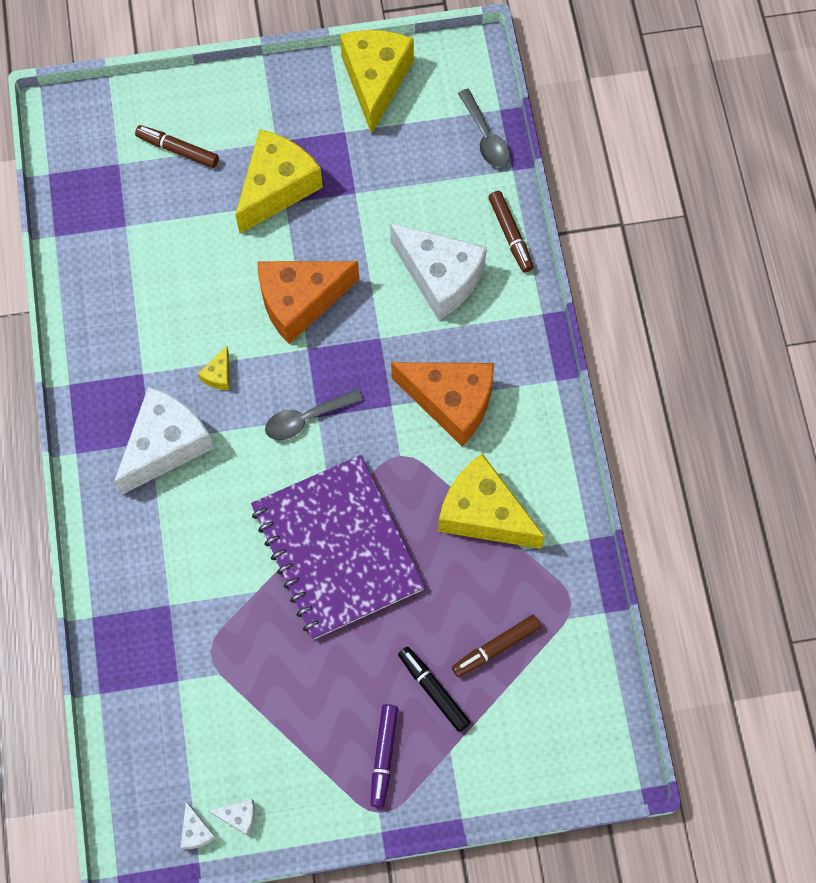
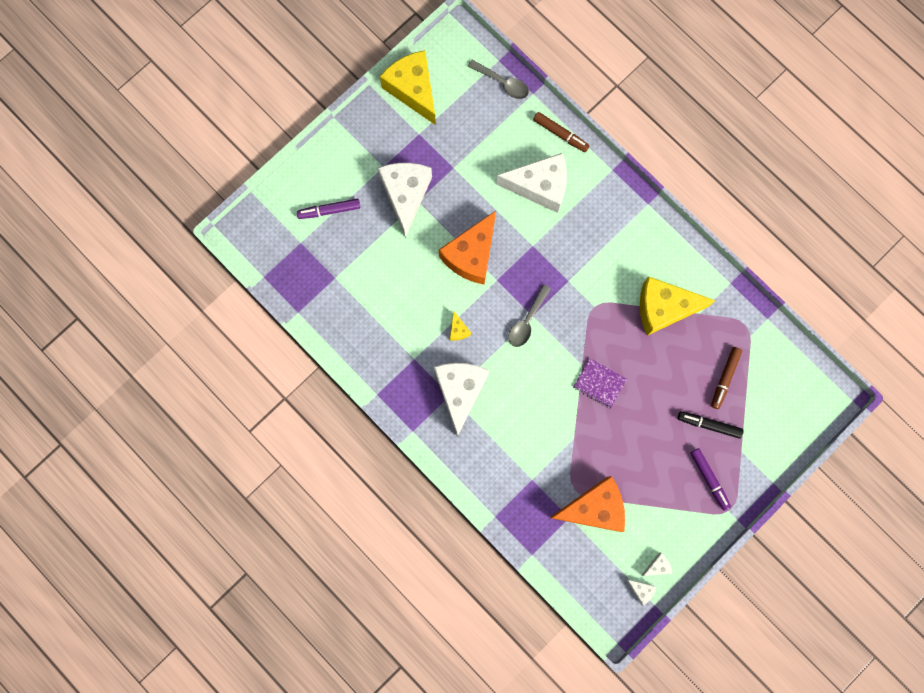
camera: 35 degrees left, 10 degrees up
(178, 150) = (329, 210): brown marker -> purple marker
(277, 187) = (405, 195): yellow cheese -> white cheese
(337, 548) = (599, 383): purple notebook -> purple notebook, size x0.42
(451, 402) = (600, 256): orange cheese -> orange cheese (594, 508)

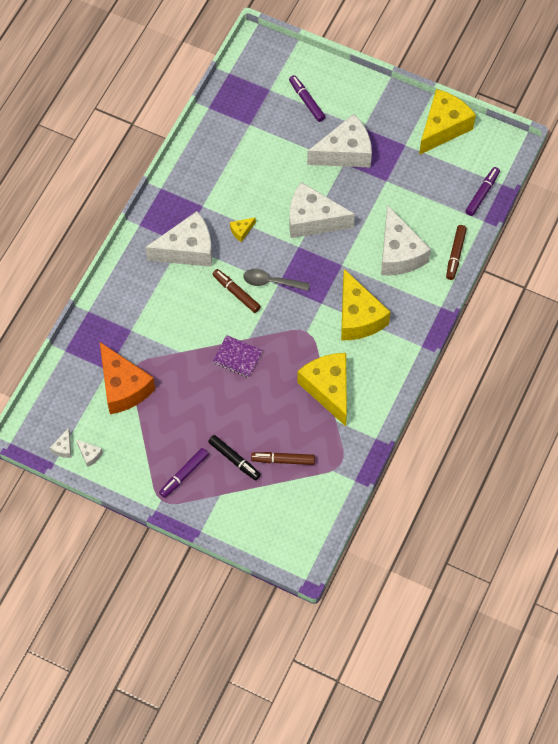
camera: 70 degrees right, 15 degrees down
(471, 255) = (312, 220): orange cheese -> white cheese
(502, 83) = (482, 194): grey spoon -> purple marker
(527, 359) = (236, 293): none -> brown marker
(596, 251) = (358, 317): none -> yellow cheese
(599, 383) = (237, 357): purple notebook -> purple notebook turned 75 degrees counterclockwise
(709, 425) = (234, 459): black marker -> black marker turned 135 degrees clockwise

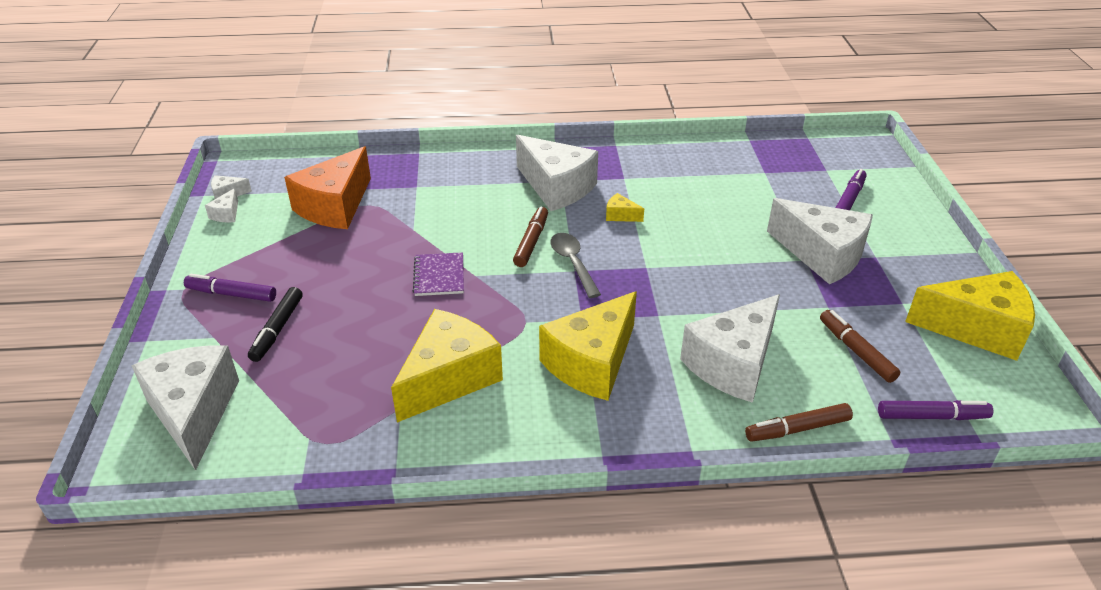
camera: 60 degrees right, 25 degrees down
(283, 460) = (300, 377): brown marker -> brown marker (856, 351)
(312, 220) = (696, 264): white cheese -> white cheese (193, 412)

